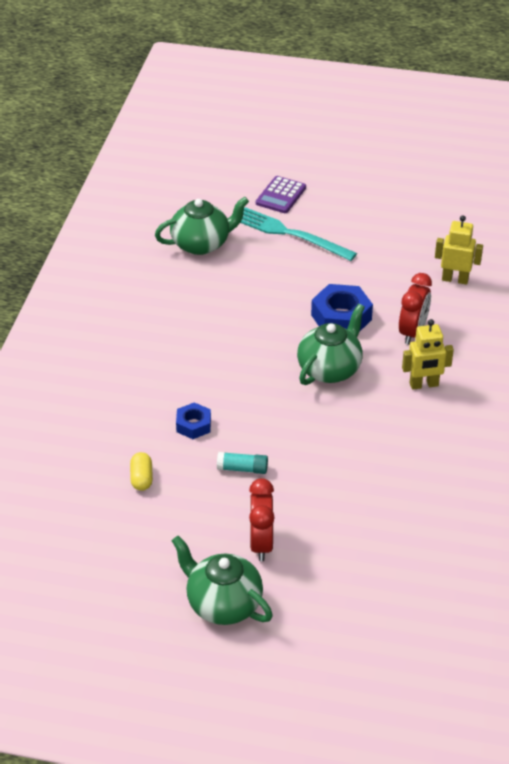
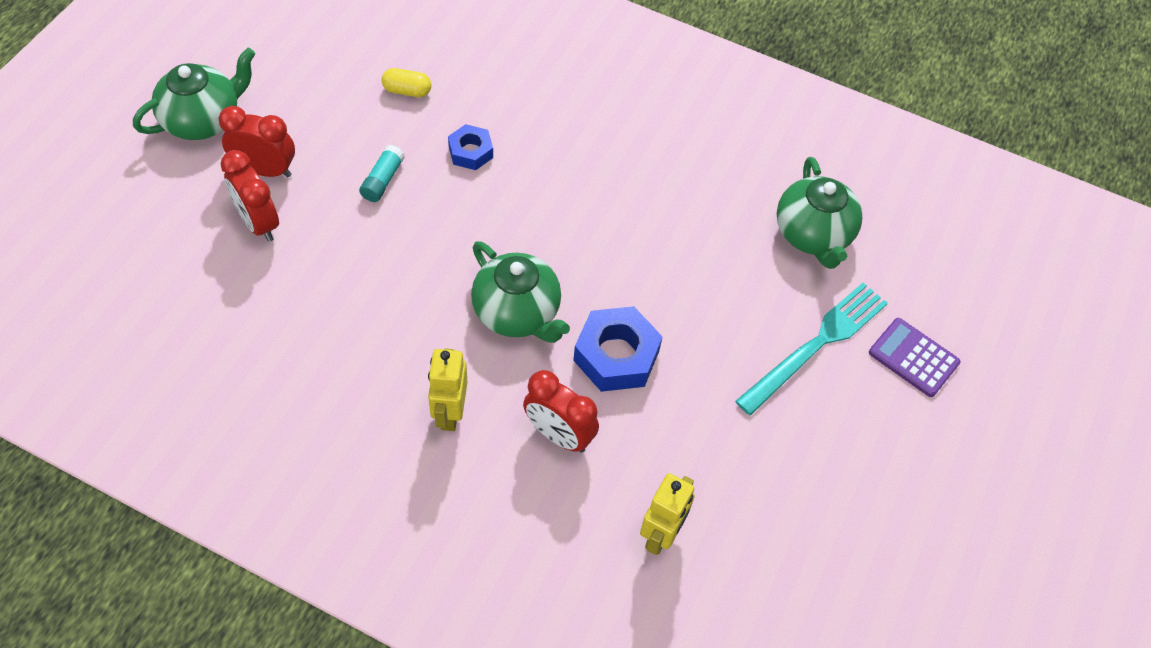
camera: 100 degrees right, 15 degrees up
(315, 531) = (258, 223): none -> red clock

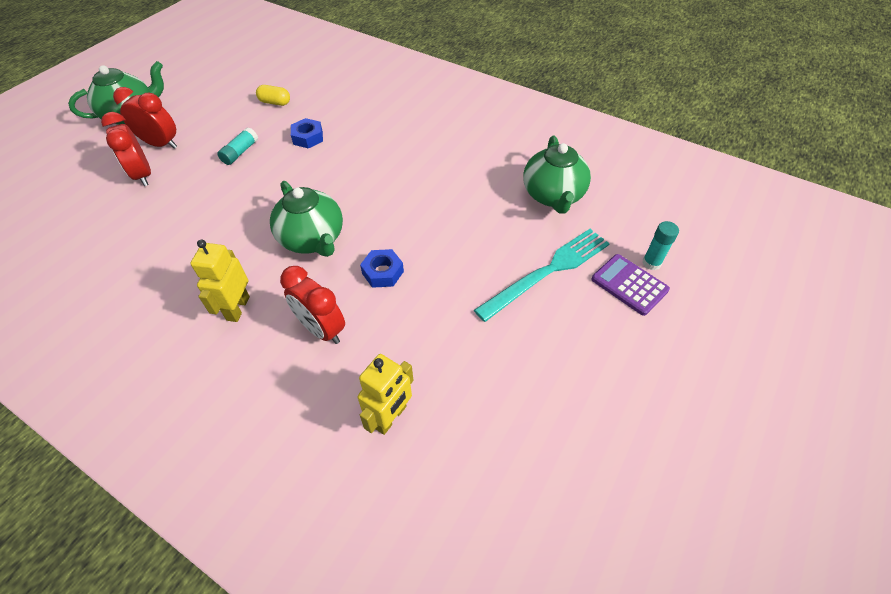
camera: 10 degrees right, 5 degrees down
(616, 355) = (382, 272): blue nut -> blue nut, size x0.59
(938, 327) = (651, 263): none -> turquoise glue stick

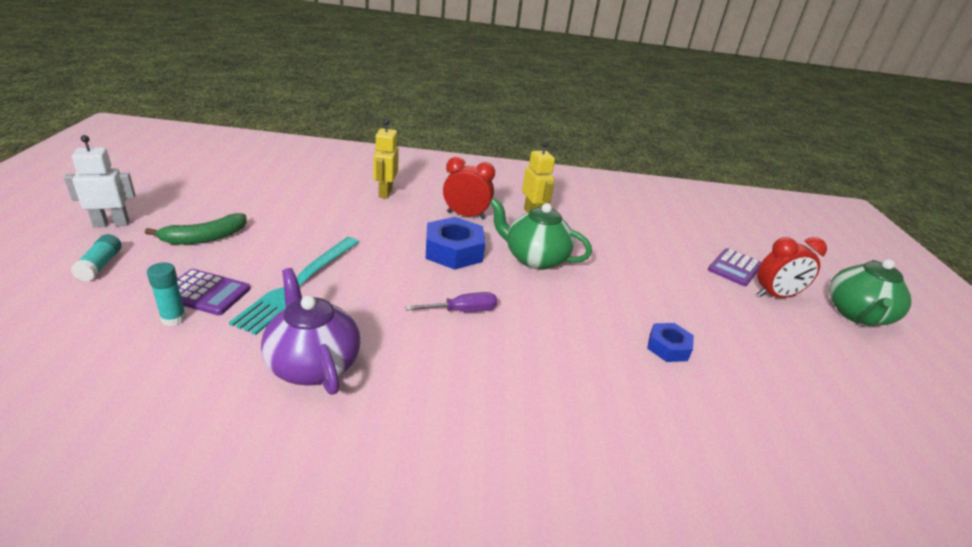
camera: 145 degrees right, 20 degrees down
(143, 175) = (734, 268): red clock -> purple calculator
(240, 152) = (701, 309): turquoise glue stick -> turquoise glue stick (100, 265)
(275, 102) = (775, 384): yellow capsule -> none
(382, 272) = (454, 251): blue nut -> blue nut, size x1.69
(426, 205) = (462, 311): none -> purple screwdriver
(553, 196) = (313, 364): green teapot -> purple teapot
(637, 373) = (205, 238): none -> green banana
(752, 438) = (111, 224): none -> white robot

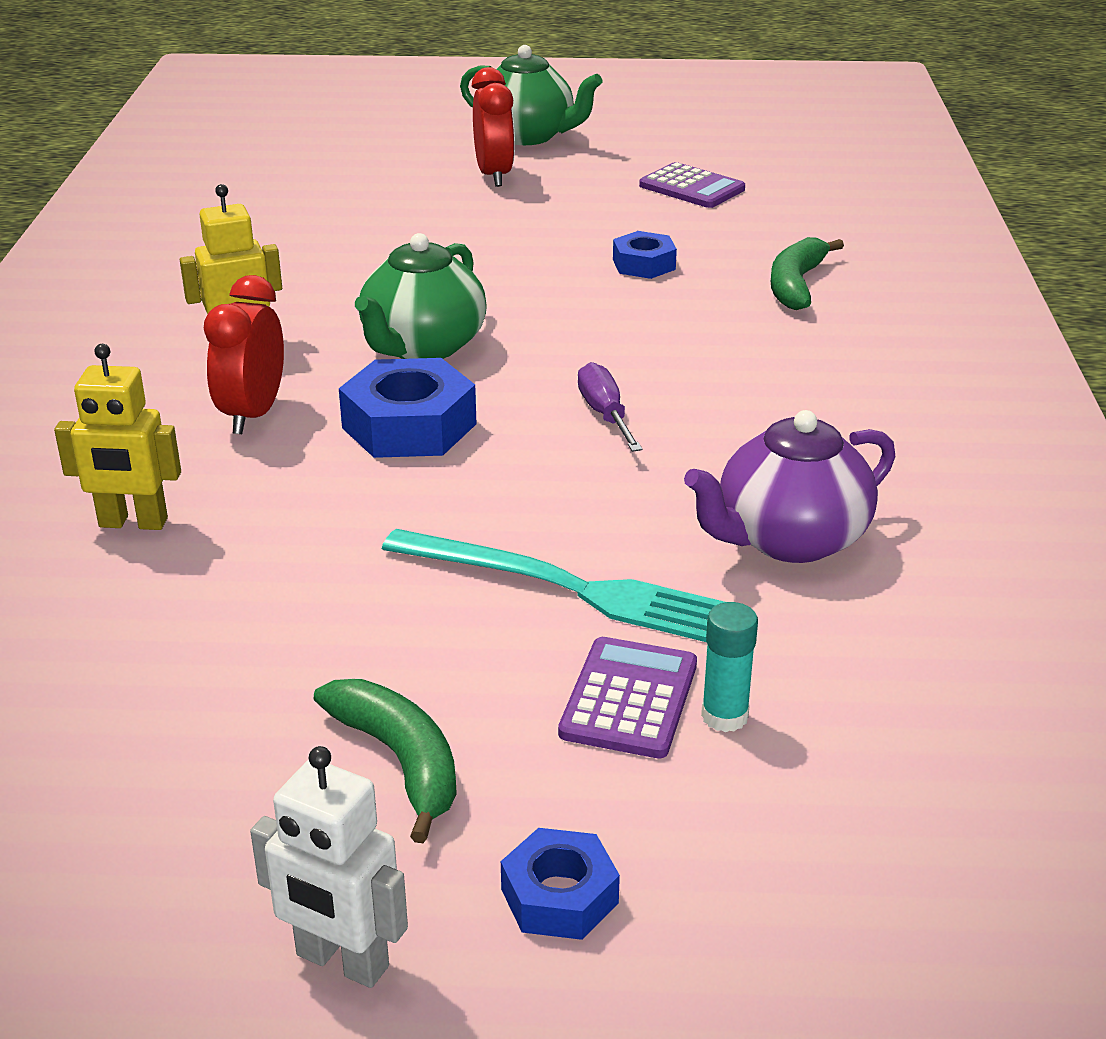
camera: 85 degrees left, 0 degrees up
(100, 265) = (559, 896): turquoise glue stick -> blue nut
(111, 224) = (342, 961): white robot -> white robot turned 45 degrees counterclockwise
(664, 425) = (796, 285): none -> green banana
(734, 268) = (420, 189): purple calculator -> purple calculator (692, 187)

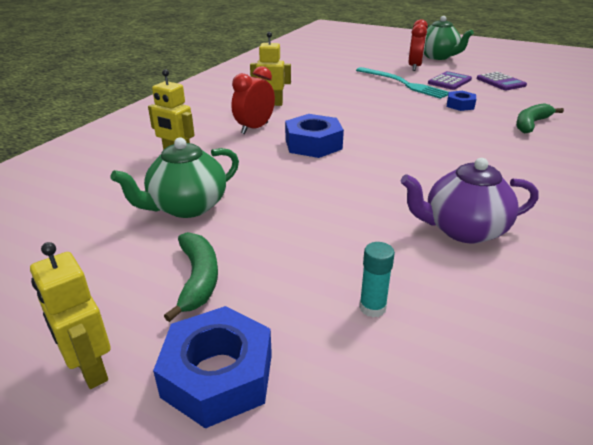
camera: 25 degrees right, 0 degrees up
(342, 961) = (90, 369): white robot -> yellow robot
(422, 347) = (341, 118): green teapot -> green teapot (187, 207)
(559, 896) = (218, 375): blue nut -> blue nut, size x1.69
(568, 588) = (334, 224): turquoise fork -> turquoise fork (403, 84)
(605, 415) = (403, 157): purple screwdriver -> none
(629, 699) = (328, 283): purple calculator -> purple calculator (449, 81)

